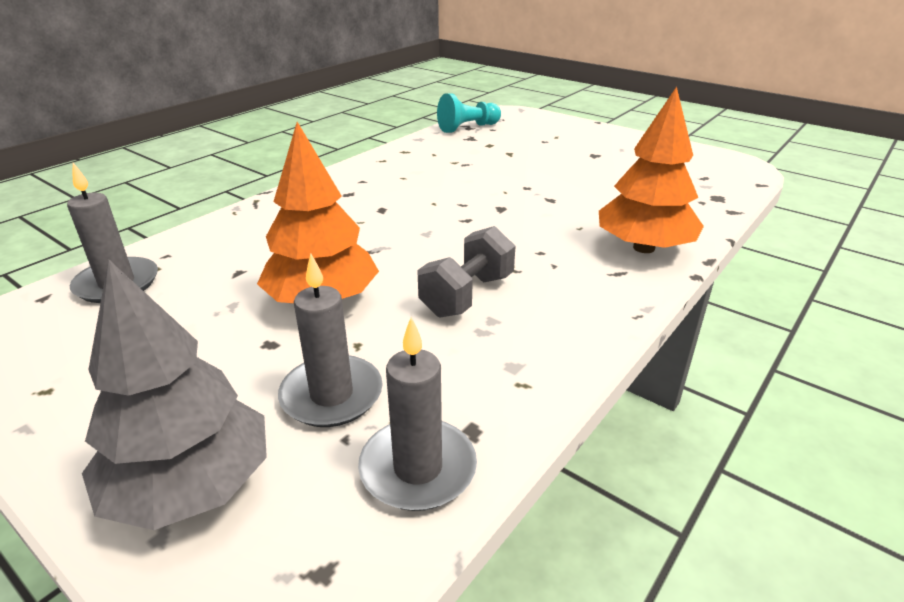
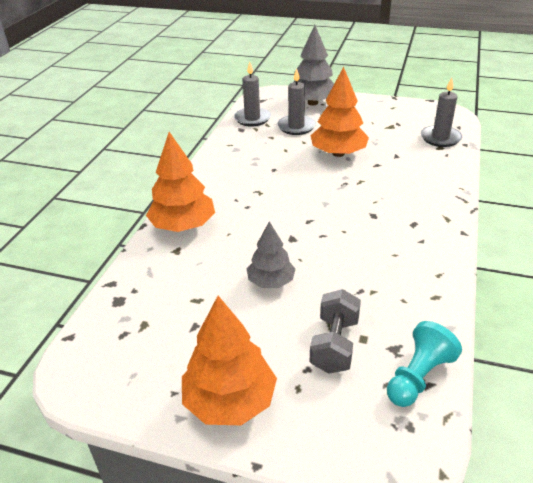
camera: 160 degrees right, 5 degrees up
(467, 295) = (273, 171): grey dumbbell -> grey dumbbell (334, 345)
(547, 182) = (271, 282): none -> grey tree
(609, 139) = (230, 401): none -> orange tree

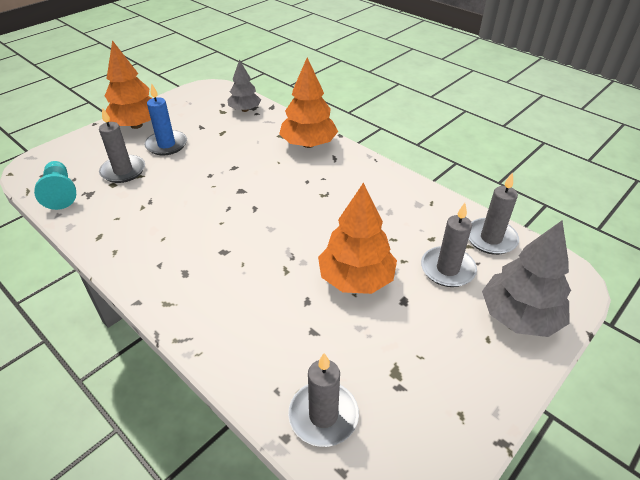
camera: 115 degrees right, 5 degrees up
(256, 336) = (166, 145): none -> blue candle
(271, 282) = (205, 165): grey tree -> grey tree (245, 110)
(334, 345) = (123, 171): grey dumbbell -> grey candle

